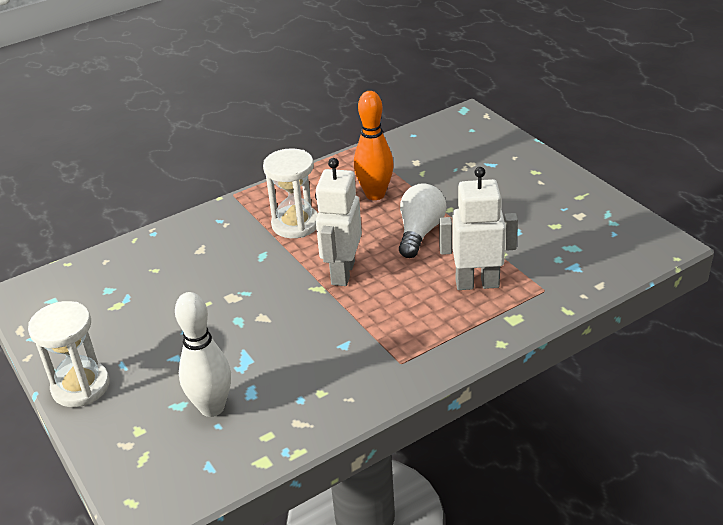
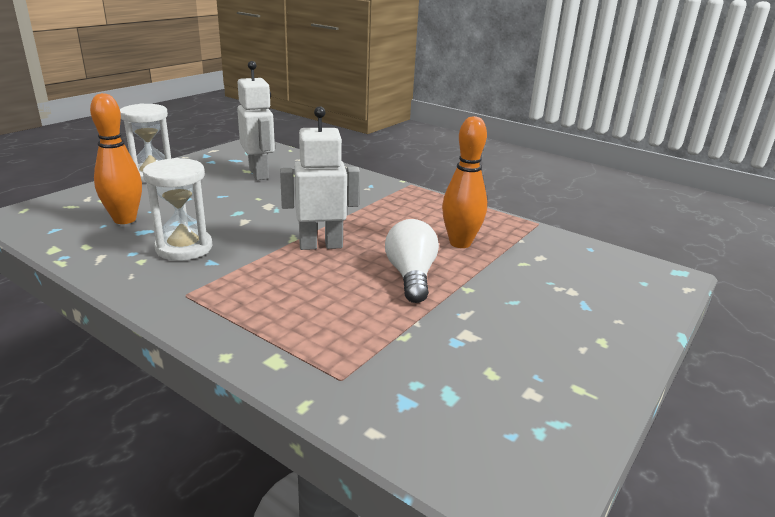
camera: 65 degrees right, 10 degrees down
(212, 407) = (125, 219): white bowling pin -> orange bowling pin
(295, 224) = (384, 214): white hourglass -> white hourglass (184, 248)
(420, 232) = (411, 276): white light bulb -> white light bulb turned 90 degrees counterclockwise
(477, 283) = (334, 324): white robot -> white robot (259, 174)

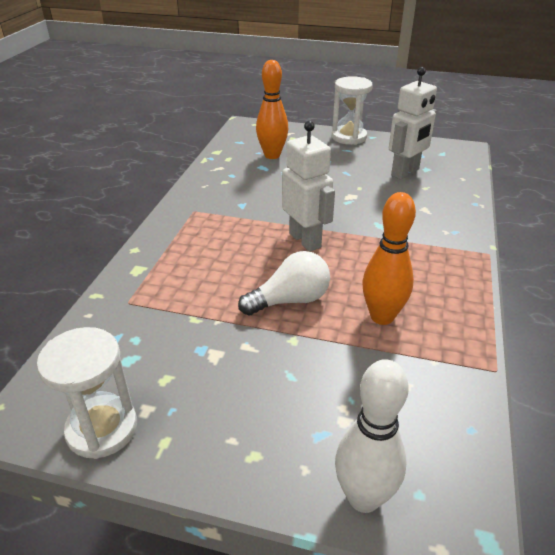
camera: 70 degrees right, 10 degrees up
(184, 248) = (252, 188): white hourglass -> white hourglass (102, 428)
(646, 303) = (363, 497): none -> white bowling pin

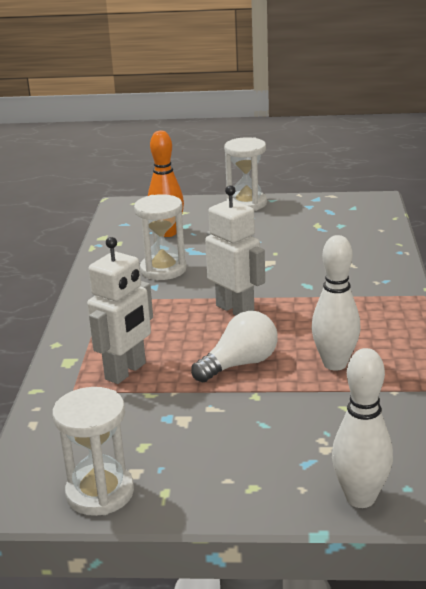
camera: 10 degrees left, 10 degrees down
(255, 189) = (163, 269): none -> white hourglass
(382, 317) = (335, 364): orange bowling pin -> white bowling pin
(405, 172) = (319, 232): white robot -> white robot (126, 371)

